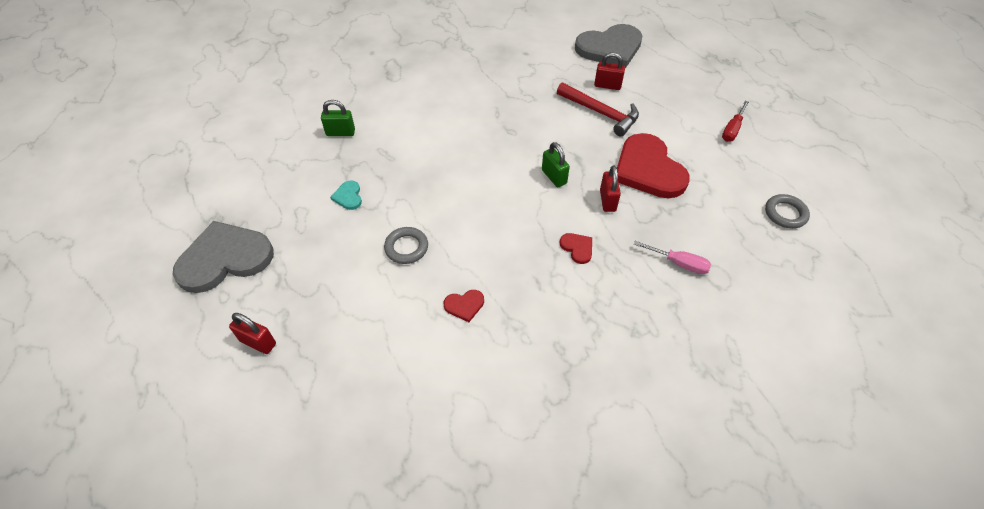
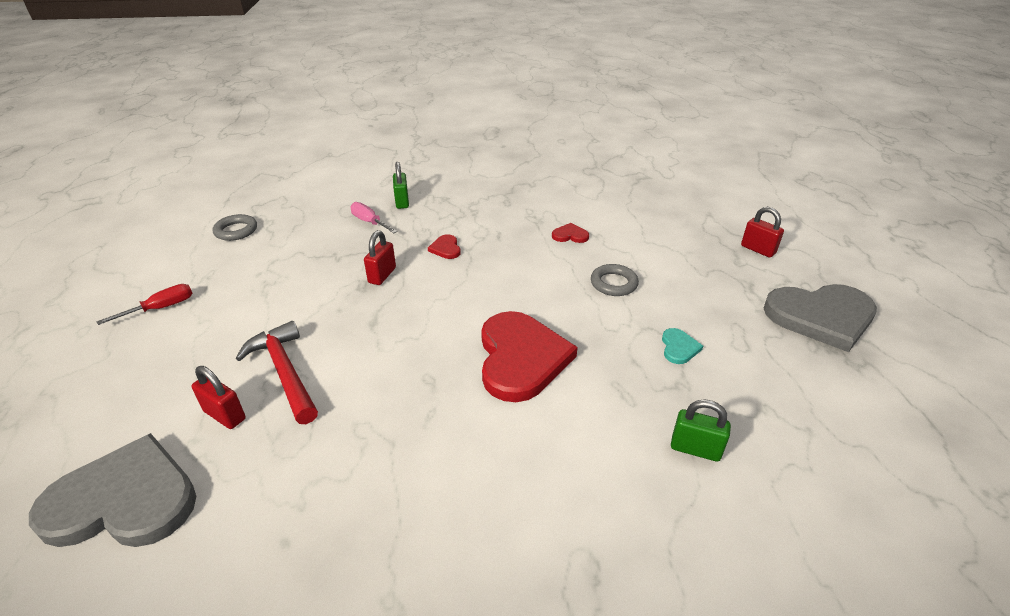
camera: 160 degrees left, 15 degrees down
(554, 177) = (418, 309): green padlock -> green padlock (402, 202)
(648, 169) = (308, 292): red heart -> red heart (521, 358)

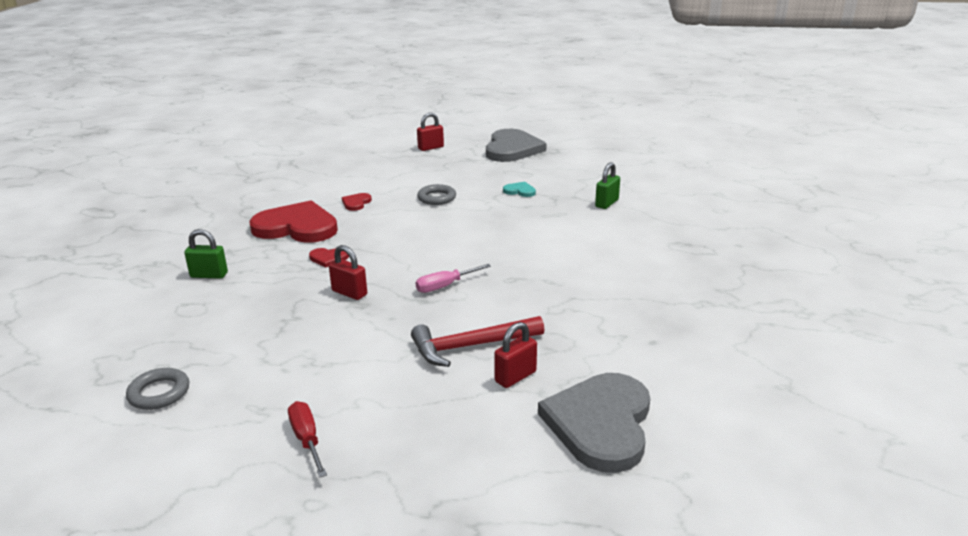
camera: 75 degrees left, 10 degrees down
(370, 222) = (235, 296): pink screwdriver -> pink screwdriver (445, 286)
(521, 358) = (504, 242): red heart -> red heart (297, 227)

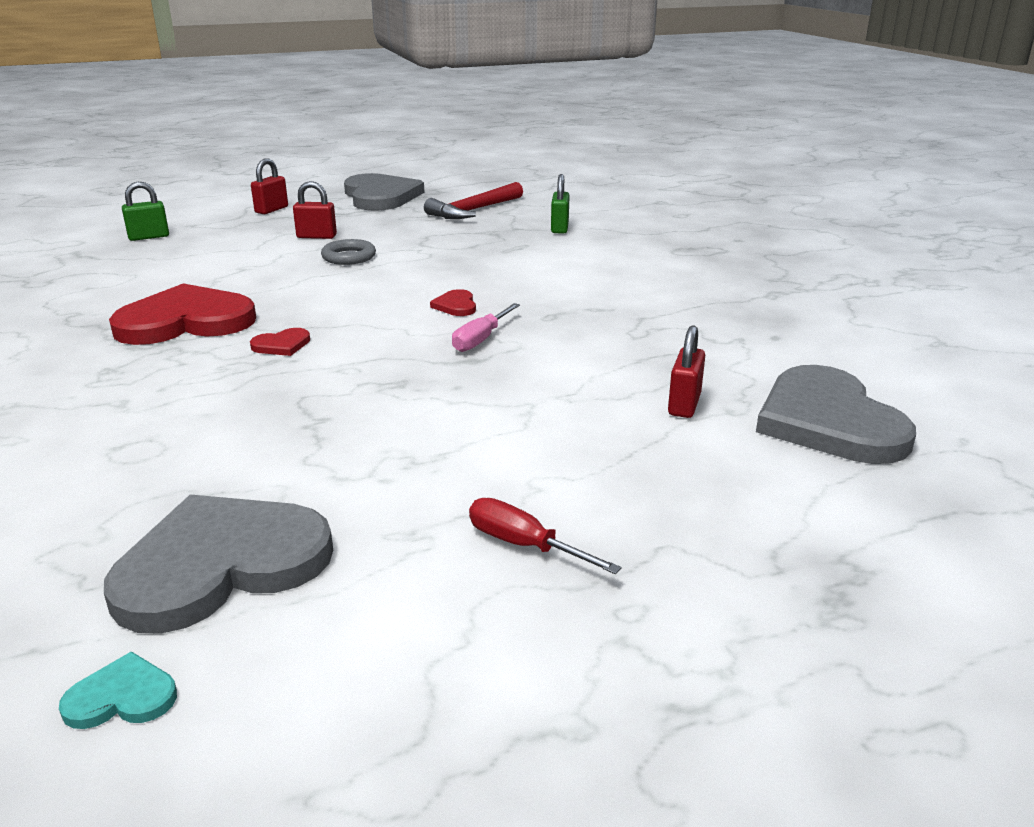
camera: 30 degrees left, 0 degrees up
(159, 393) = (221, 565): grey ring -> grey heart
(209, 275) = (113, 404): green padlock -> green padlock (149, 237)
(349, 293) = (363, 374): red padlock -> red padlock (316, 236)
(356, 203) = (242, 280): red heart -> red heart (456, 305)
(471, 346) = (594, 390): red hammer -> red hammer (474, 210)
(520, 191) = (445, 233): turquoise heart -> turquoise heart (122, 697)

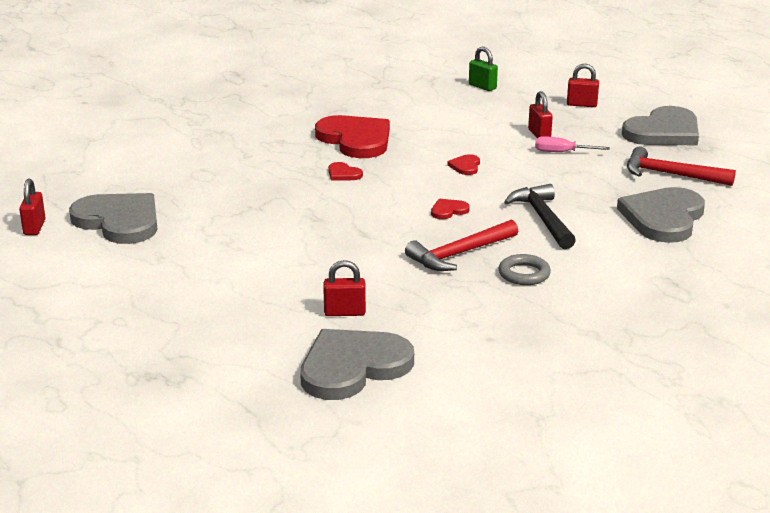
camera: 70 degrees right, 0 degrees up
(122, 697) = (34, 227): turquoise heart -> red padlock
(349, 257) = (508, 155): grey ring -> grey ring (524, 274)
(350, 279) = (465, 166): none -> red heart
(481, 339) = (397, 230): pink screwdriver -> pink screwdriver (562, 152)
(519, 269) = (543, 219): none -> black hammer
(525, 545) = (162, 286): red screwdriver -> none
(559, 228) = (663, 218): green padlock -> grey heart
(571, 318) = (460, 254): none -> red hammer

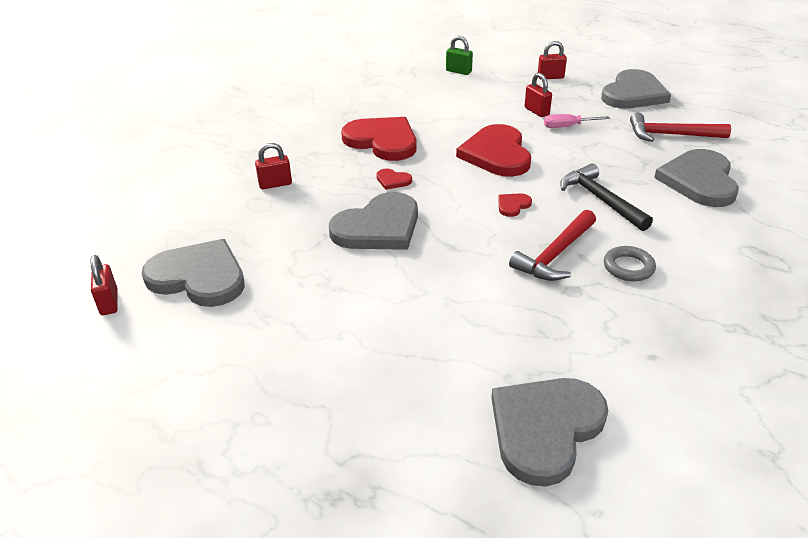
camera: 15 degrees left, 10 degrees up
(304, 208) = (378, 227): none -> grey heart
(344, 312) = (492, 352): red padlock -> red padlock (275, 184)
(465, 166) = (496, 154): red heart -> red heart, size x2.40

